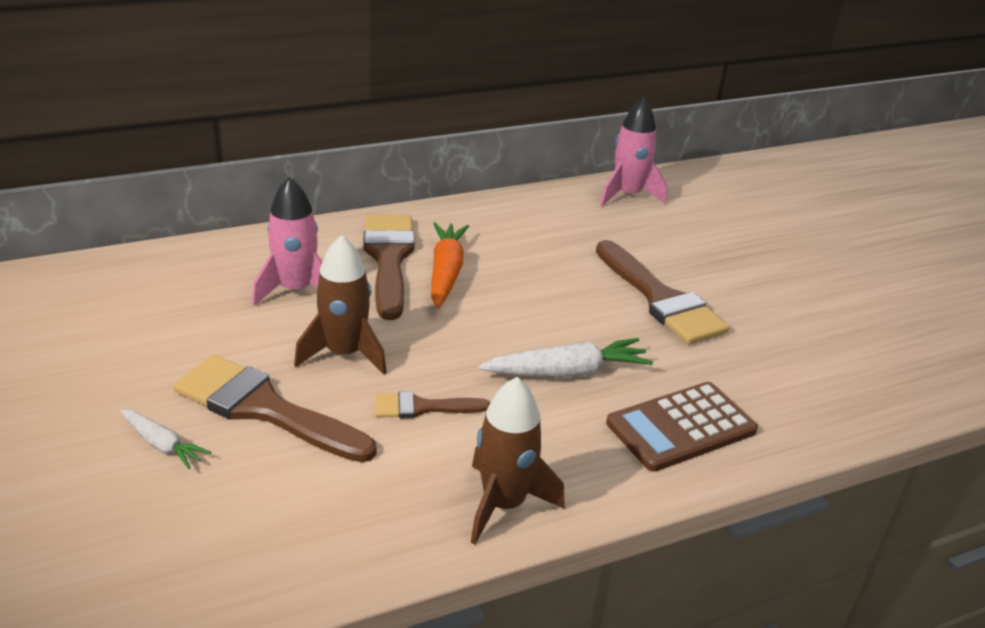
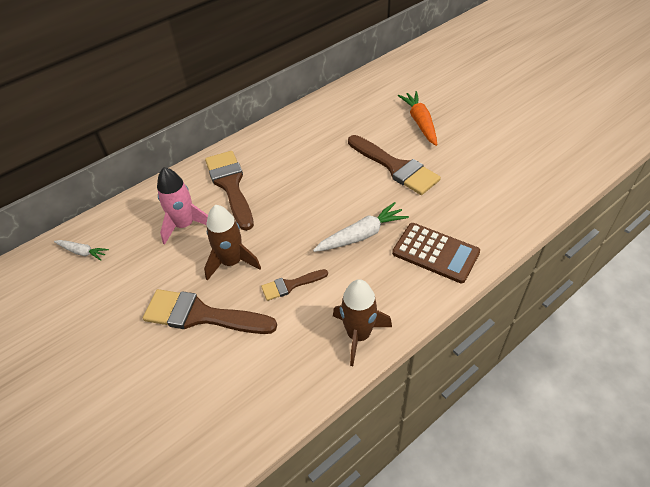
camera: 10 degrees left, 15 degrees up
(162, 445) = (153, 359): white carrot -> white carrot (82, 252)
(446, 273) = (268, 185): orange carrot -> orange carrot (420, 122)
(627, 195) = (352, 96): pink rocket -> none
(681, 427) = (435, 253): brown calculator -> brown calculator turned 105 degrees counterclockwise

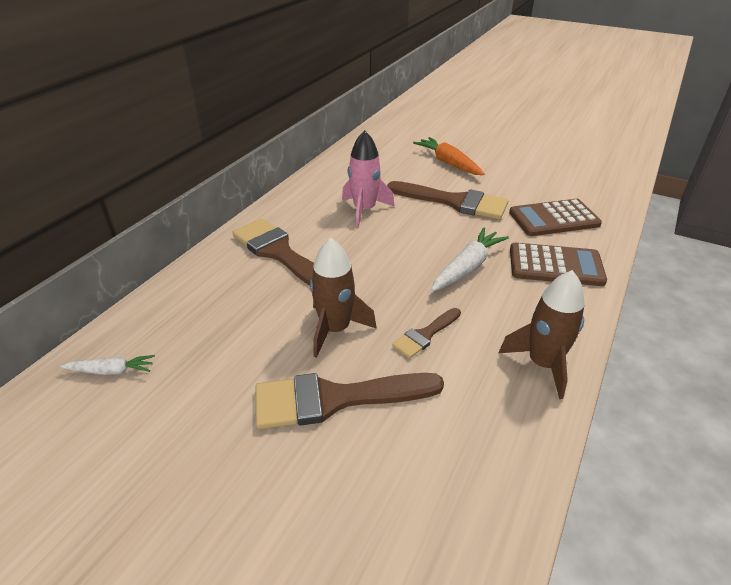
camera: 25 degrees left, 10 degrees down
(184, 225) = (246, 305): pink rocket -> pink rocket (364, 210)
(471, 205) = (554, 219): none -> brown calculator

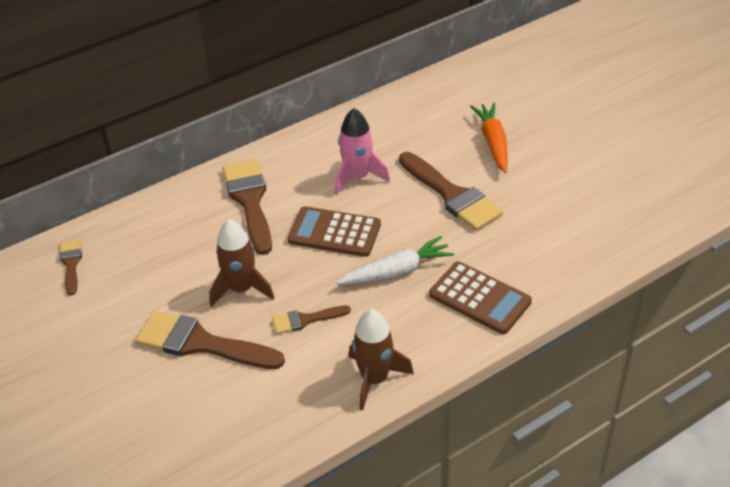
camera: 30 degrees right, 5 degrees up
(111, 371) = (71, 264): white carrot -> brown brush
(554, 219) = (533, 248): brown calculator -> brown calculator (334, 232)

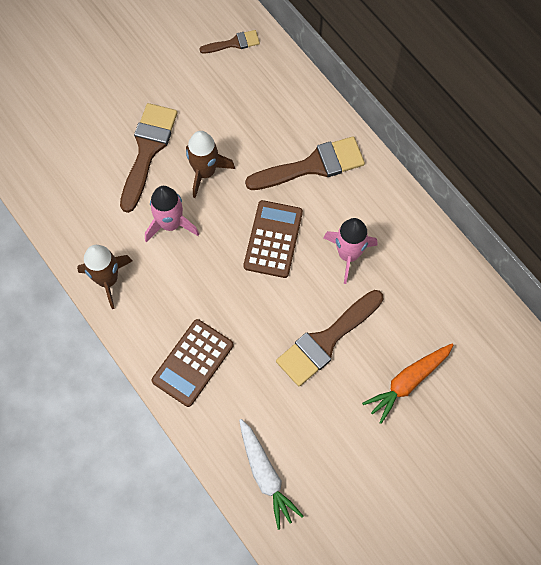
camera: 85 degrees right, 25 degrees up
(305, 320) = (170, 224): brown brush -> pink rocket
(397, 271) = (225, 293): white carrot -> white carrot (265, 475)
(493, 142) = (408, 382): orange carrot -> orange carrot turned 150 degrees clockwise

